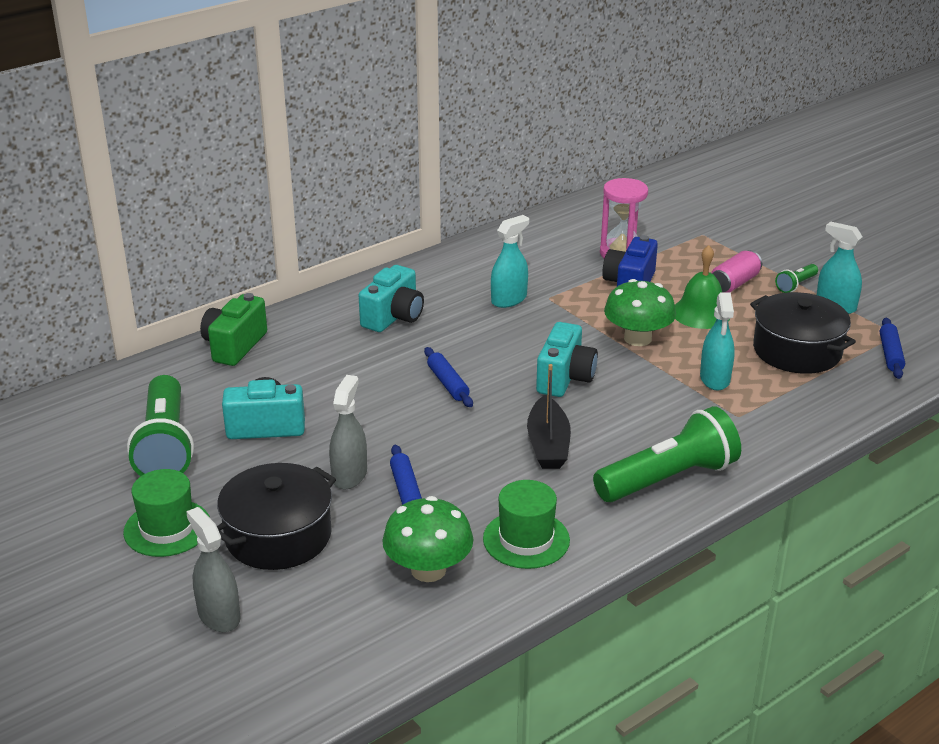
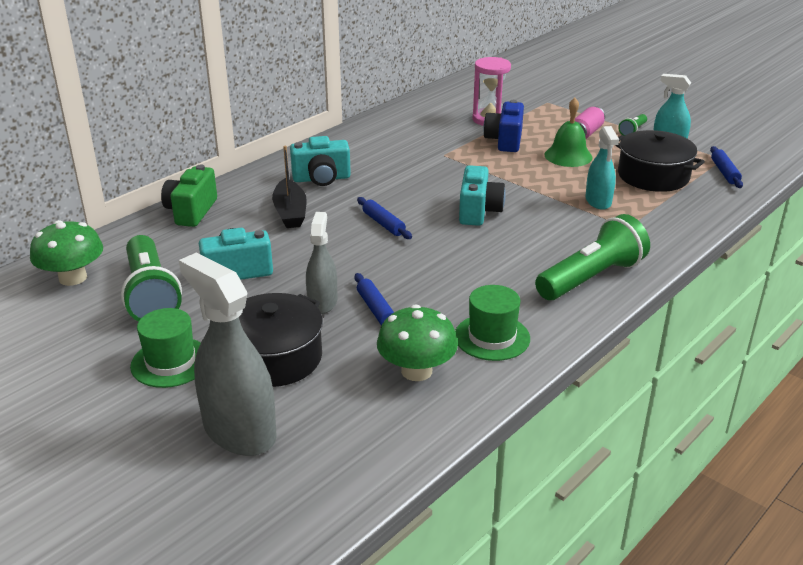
camera: 10 degrees left, 0 degrees up
(219, 615) = (239, 431): grey spray bottle -> grey spray bottle, size x1.71
(393, 317) = (321, 179): turquoise camera -> turquoise camera turned 60 degrees clockwise
(509, 299) = (412, 158): turquoise spray bottle -> none
(548, 444) = (483, 262): black boat -> black boat (290, 212)
(637, 338) = (526, 178): green mushroom -> green mushroom (73, 278)

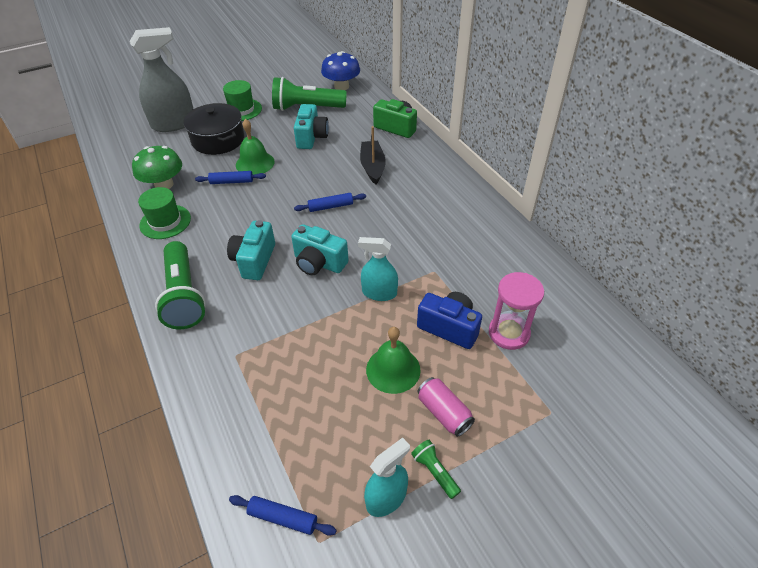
camera: 110 degrees right, 15 degrees up
(73, 278) = (341, 86): green mushroom -> blue mushroom
(290, 212) = (372, 167): black boat -> black boat turned 75 degrees clockwise
(321, 179) = (418, 189): turquoise camera -> turquoise camera (254, 260)
(322, 302) = (255, 163): grey spray bottle -> green bell
(598, 201) = (289, 353): turquoise spray bottle -> turquoise spray bottle (379, 293)
(653, 176) = (313, 429): black pot -> none

